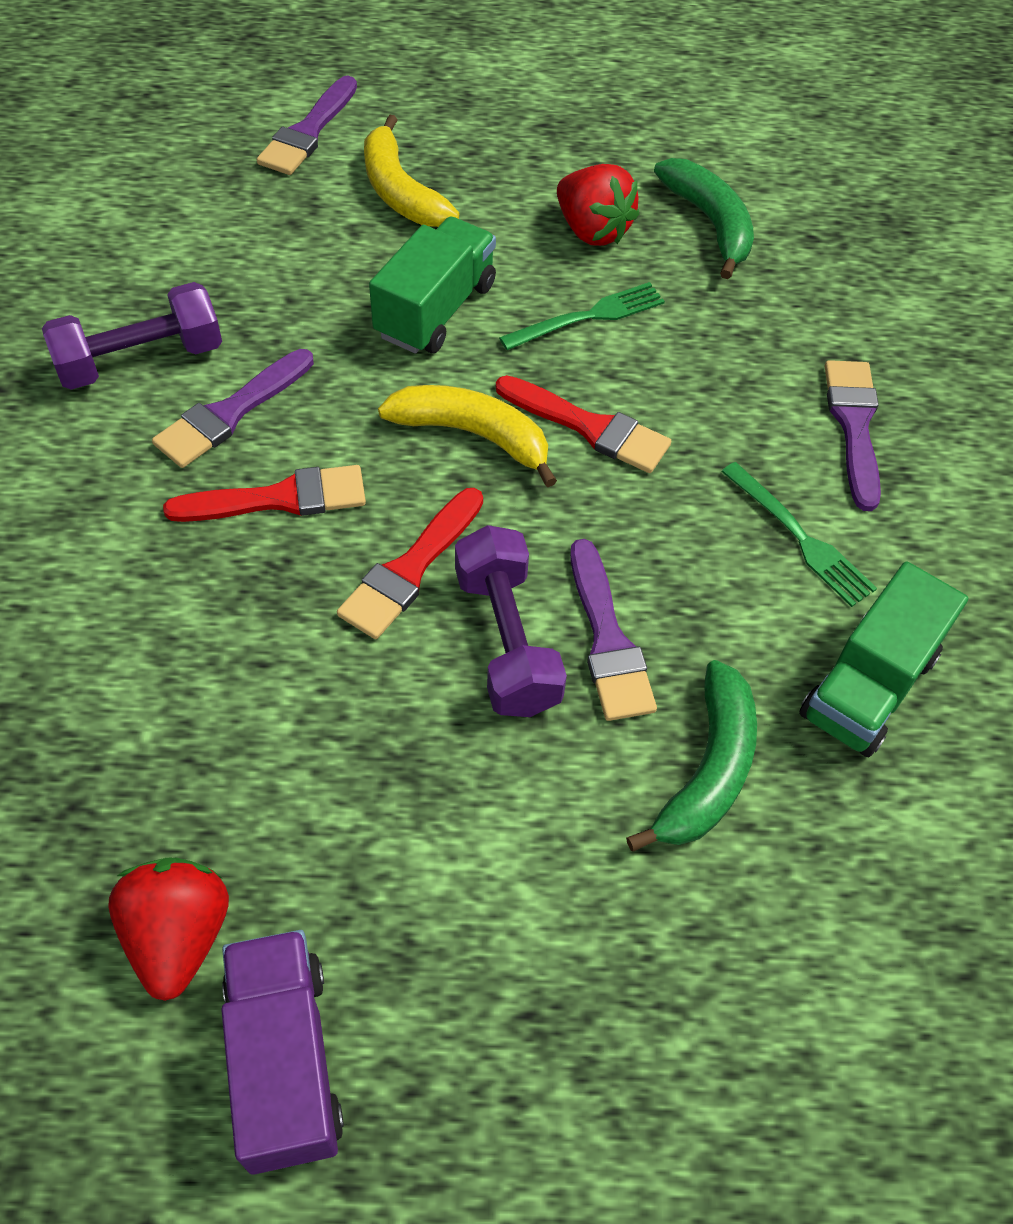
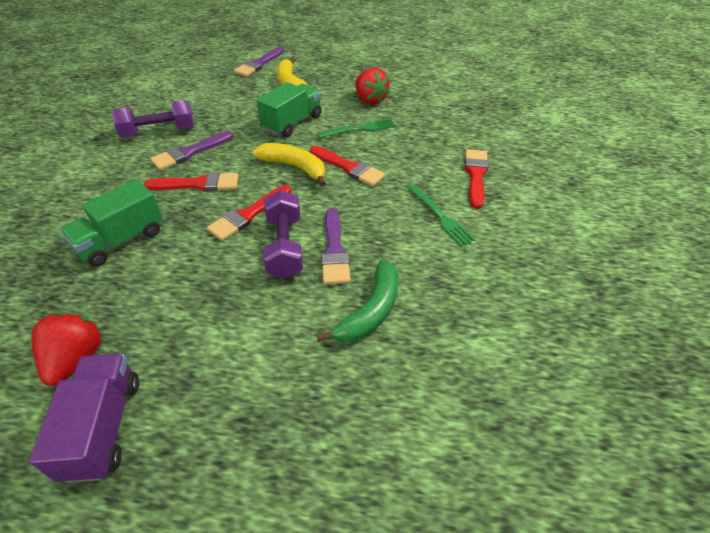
camera: 10 degrees right, 10 degrees down
(710, 223) = (423, 100): green banana -> none
(854, 425) = (476, 175): purple brush -> red brush
(868, 686) = (463, 281): green truck -> green truck (121, 240)

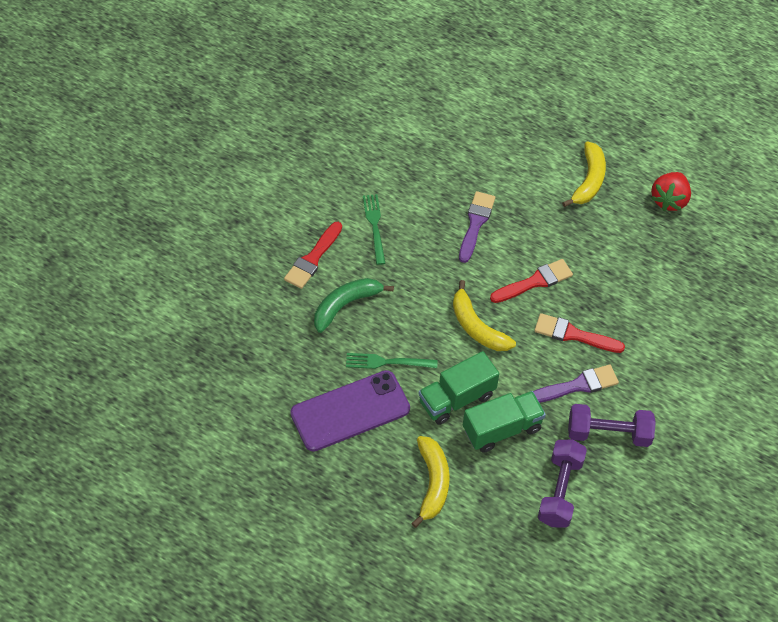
camera: 160 degrees left, 10 degrees up
(103, 427) = (648, 156): purple truck -> none
(121, 240) = (644, 289): green truck -> green truck (502, 429)
(201, 350) = (588, 180): none -> yellow banana
(259, 64) = (460, 553): purple brush -> none
(285, 247) = (513, 240): purple dumbbell -> purple dumbbell (560, 491)
(349, 168) = (425, 308): red brush -> none
(370, 100) = (350, 411): red strawberry -> purple phone
(371, 310) = (470, 170): green banana -> green banana (345, 305)

